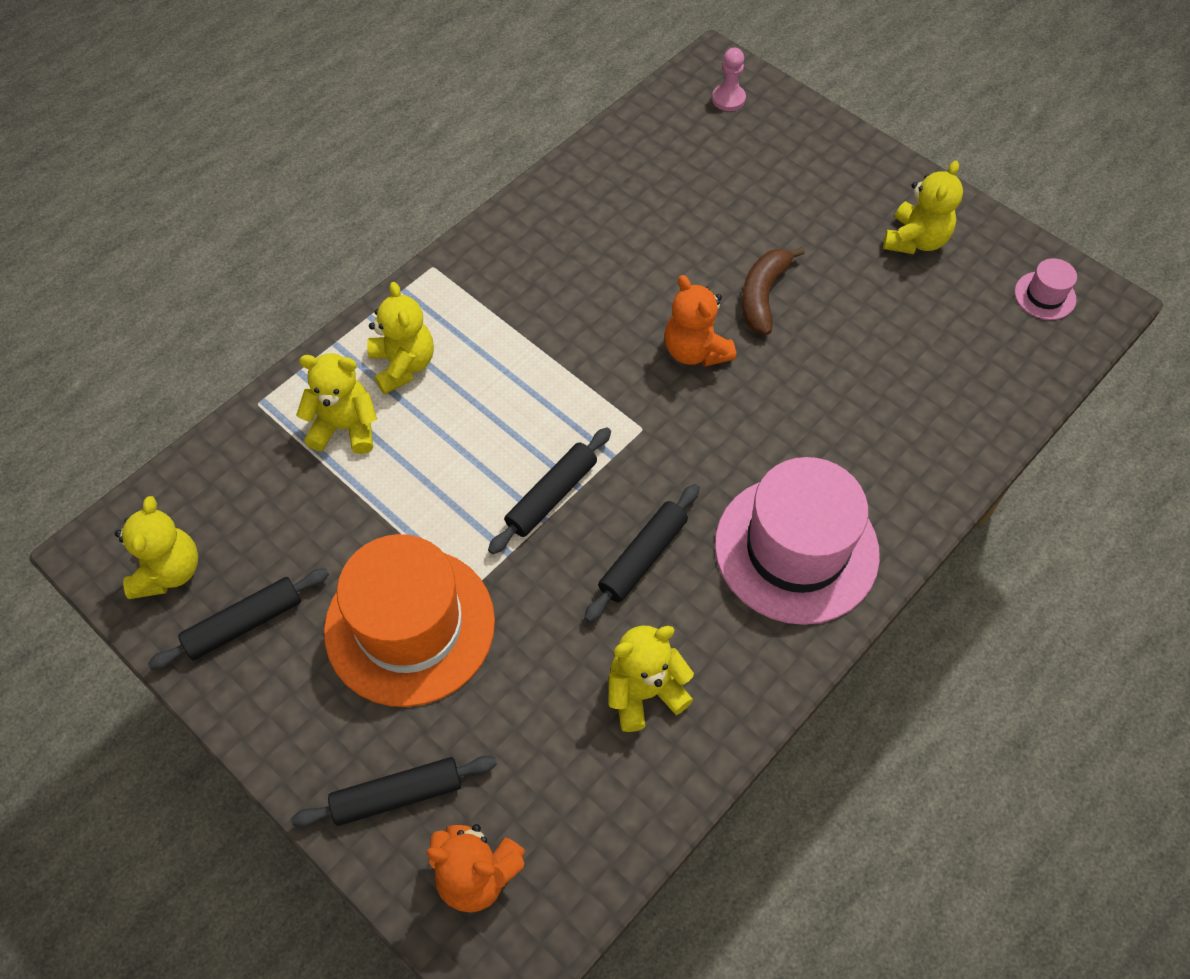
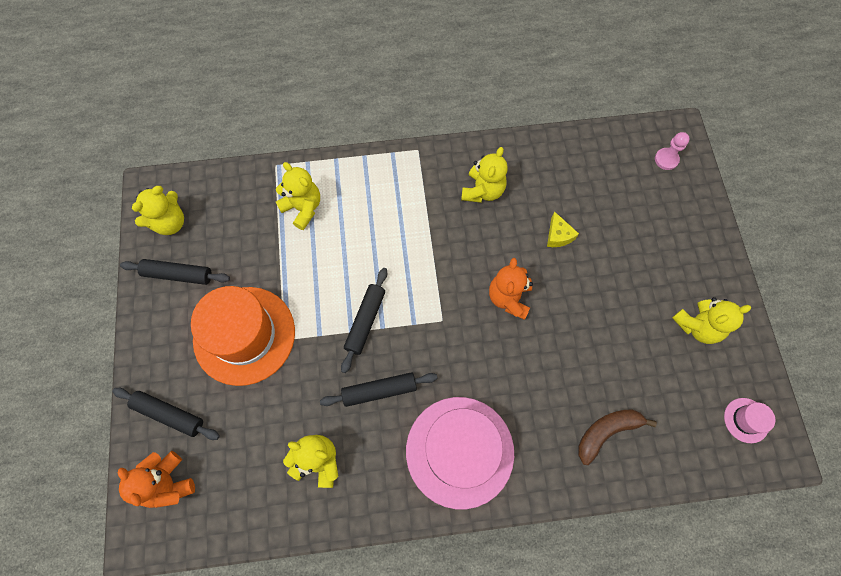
camera: 40 degrees right, 10 degrees up
(403, 365) = (357, 195): yellow teddy bear -> yellow teddy bear (483, 191)
(551, 495) = (365, 321): black rolling pin -> black rolling pin turned 60 degrees counterclockwise
(687, 250) = (558, 235): none -> yellow cheese
(763, 295) = (575, 294): brown banana -> brown banana (606, 432)

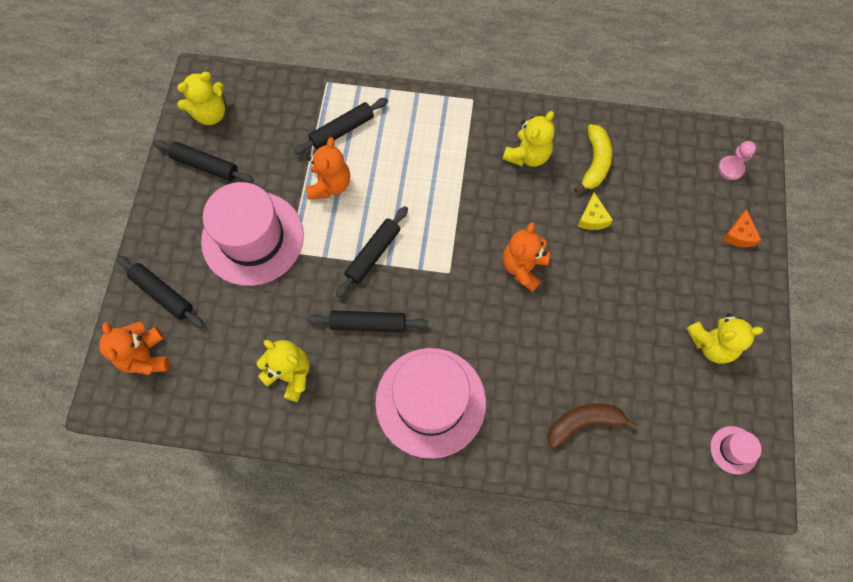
camera: 15 degrees right, 0 degrees up
(244, 335) = (252, 238): orange hat -> pink hat
(303, 208) = (342, 130): yellow teddy bear -> black rolling pin
(305, 264) = (330, 185): none -> orange teddy bear
(545, 183) = (595, 163): none -> yellow banana
(691, 219) = (738, 235): none -> orange cheese

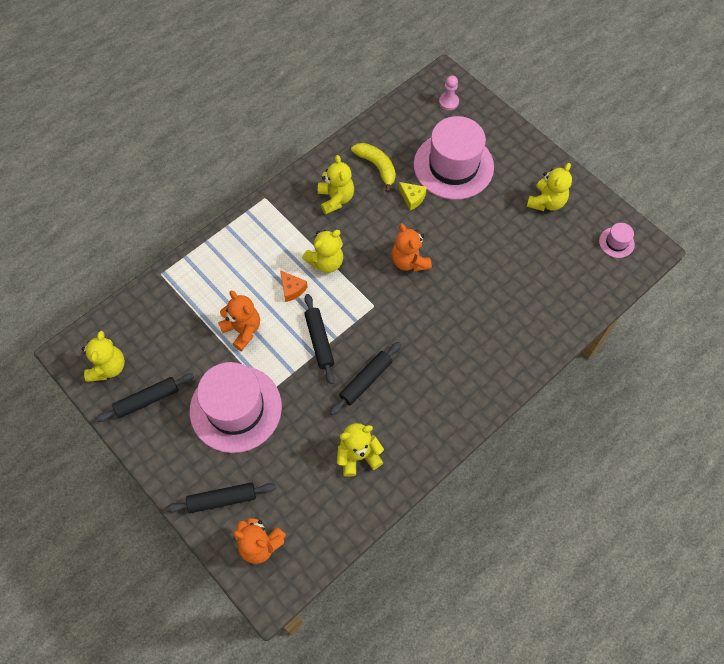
camera: 50 degrees left, 5 degrees down
(342, 130) = (208, 292): black rolling pin -> none
(430, 402) = (451, 383): pink hat -> pink hat (453, 166)
(456, 198) = (326, 262): none -> yellow teddy bear
(583, 423) = (537, 307): brown banana -> none
(738, 235) = (493, 133): orange cheese -> orange cheese (292, 289)

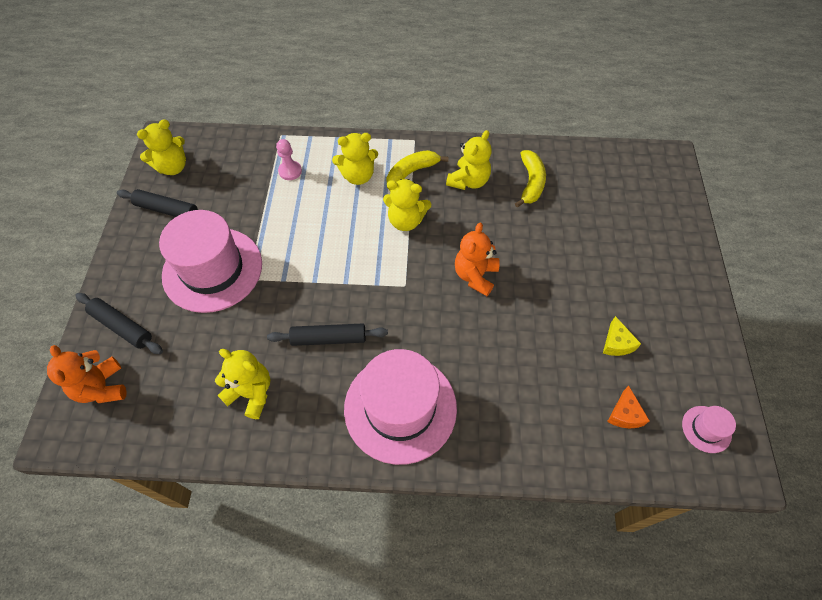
camera: 45 degrees right, 5 degrees down
(243, 330) = (286, 218): orange teddy bear -> none
(291, 225) = (411, 173): none -> yellow banana
(292, 289) = (356, 219): orange cheese -> orange cheese (624, 414)
(319, 341) = (330, 275): black rolling pin -> none
(412, 198) = (535, 229): yellow cheese -> yellow cheese (616, 343)
(448, 102) = (654, 179): pink pawn -> pink pawn (290, 171)
(453, 166) = (602, 231): pink hat -> pink hat (400, 408)
(546, 202) = (665, 330): yellow teddy bear -> yellow teddy bear (358, 176)

